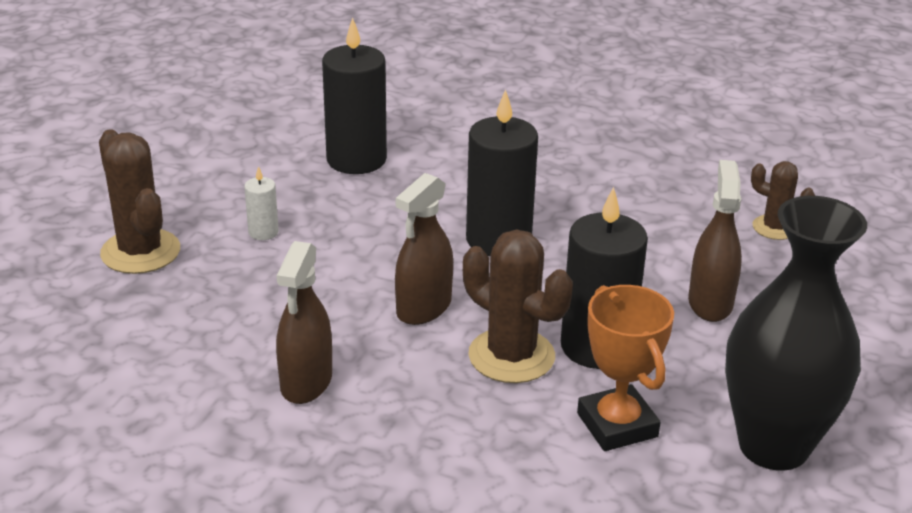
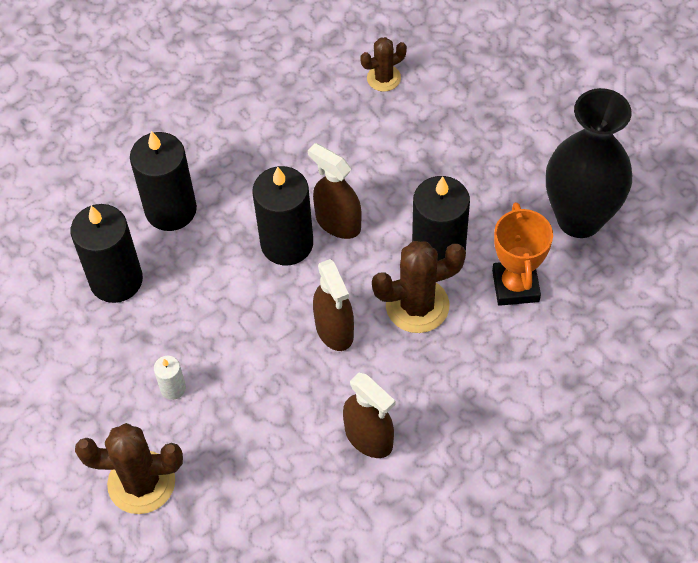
camera: 55 degrees left, 25 degrees up
(464, 160) = (171, 210): none -> black candle
(617, 425) = (515, 286): orange trophy -> orange trophy turned 75 degrees clockwise
(710, 303) = (436, 165): brown spray bottle -> brown spray bottle (338, 222)

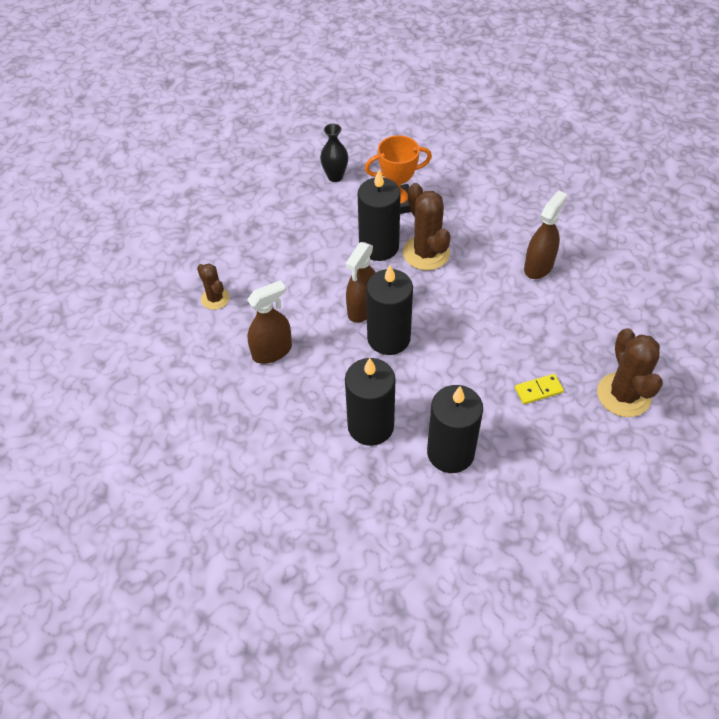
camera: 100 degrees left, 5 degrees down
(173, 388) = (538, 390): white candle -> yellow domino
(334, 329) = (458, 297): brown spray bottle -> brown spray bottle (272, 351)
(579, 219) = (335, 176): black vase -> black vase, size x0.47

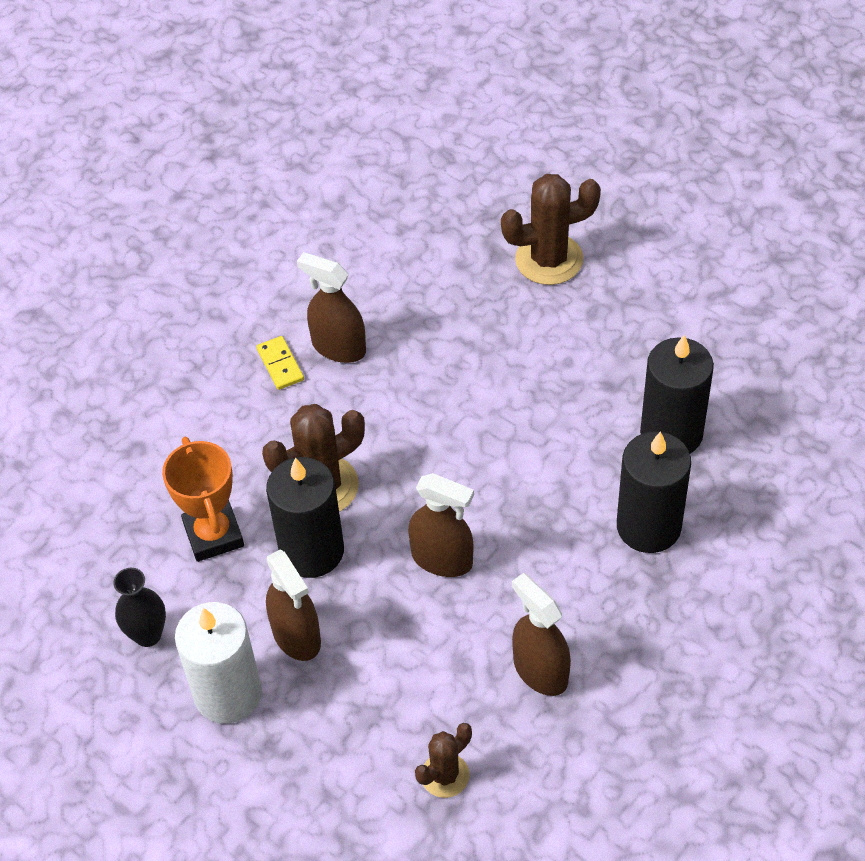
camera: 95 degrees left, 0 degrees up
(291, 208) = (228, 694): none -> white candle
(321, 237) = (296, 636): none -> brown spray bottle
(388, 338) = (494, 520): black candle -> none
(538, 390) = (556, 344): yellow domino -> yellow domino (280, 365)

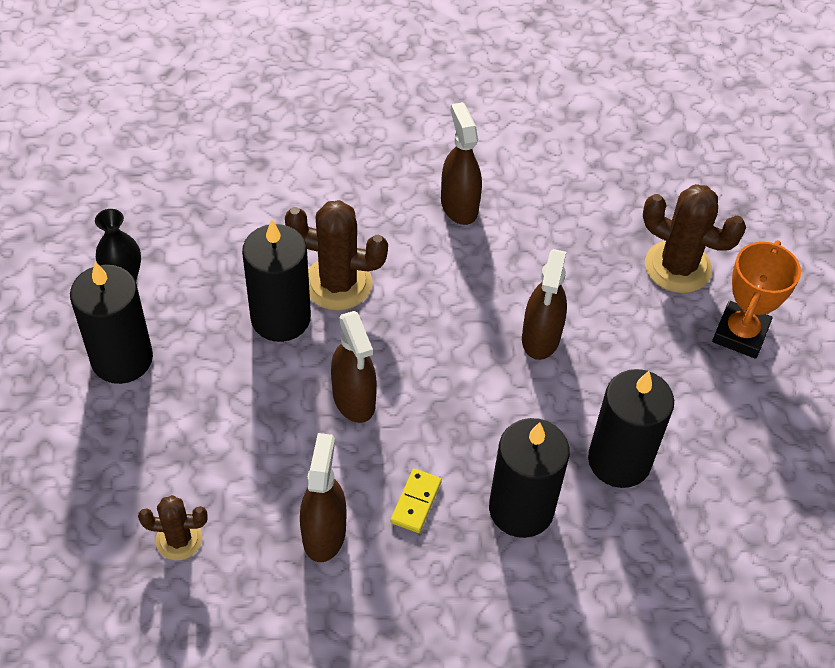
camera: 40 degrees right, 0 degrees up
(213, 534) = (236, 255): orange trophy -> orange trophy (740, 334)
(228, 694) = (122, 359): white candle -> black candle
(280, 365) = (408, 186): yellow domino -> yellow domino (416, 502)
(296, 636) = (205, 362): brown spray bottle -> brown spray bottle (541, 337)

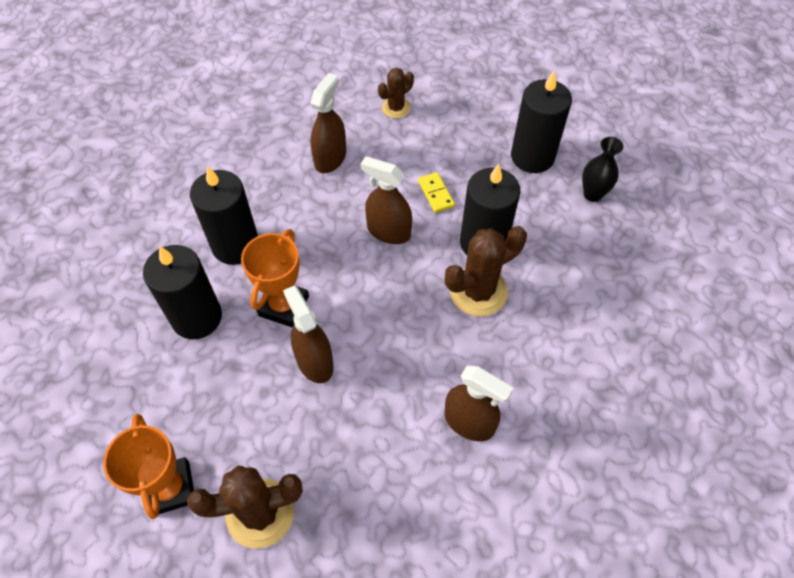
camera: 140 degrees right, 5 degrees up
(324, 533) = (330, 158): brown spray bottle -> brown spray bottle turned 120 degrees counterclockwise
(416, 502) = (298, 206): yellow domino -> yellow domino (436, 194)
(525, 406) = (284, 306): none -> orange trophy

